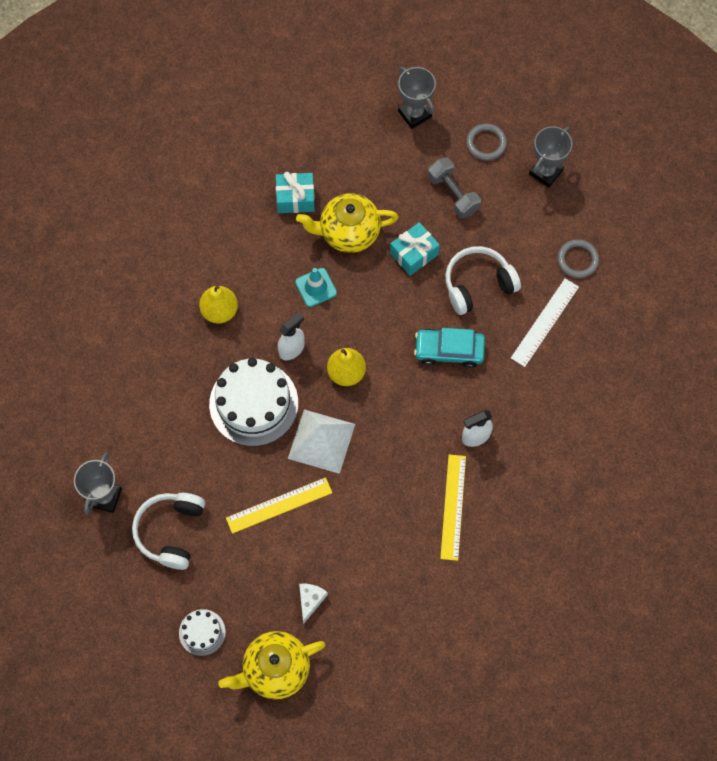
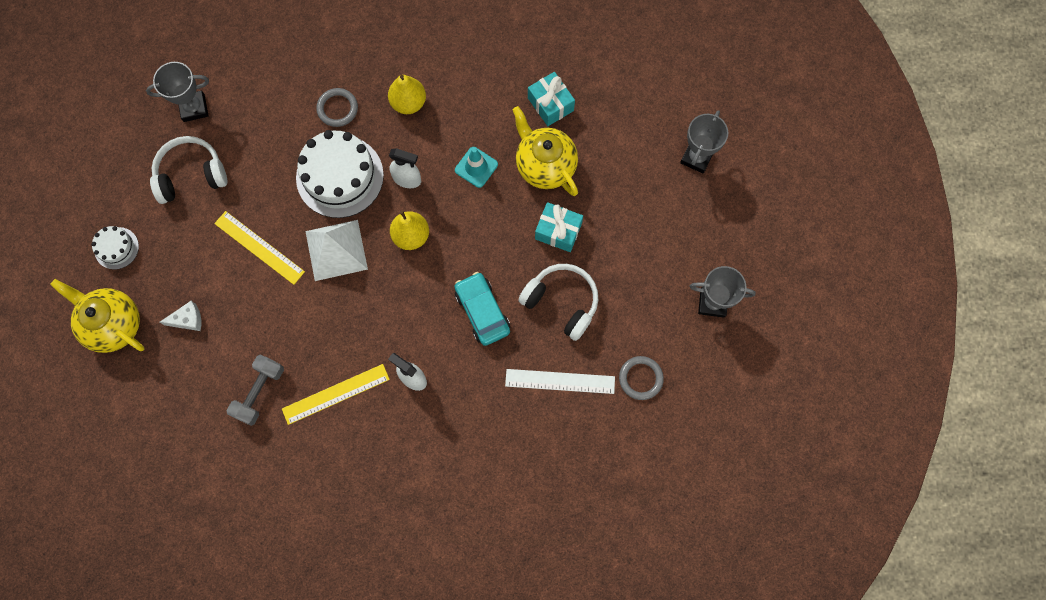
camera: 60 degrees right, 5 degrees up
(453, 194) = (638, 233): grey dumbbell -> grey dumbbell (259, 392)
(486, 143) = (707, 234): grey ring -> grey ring (337, 109)

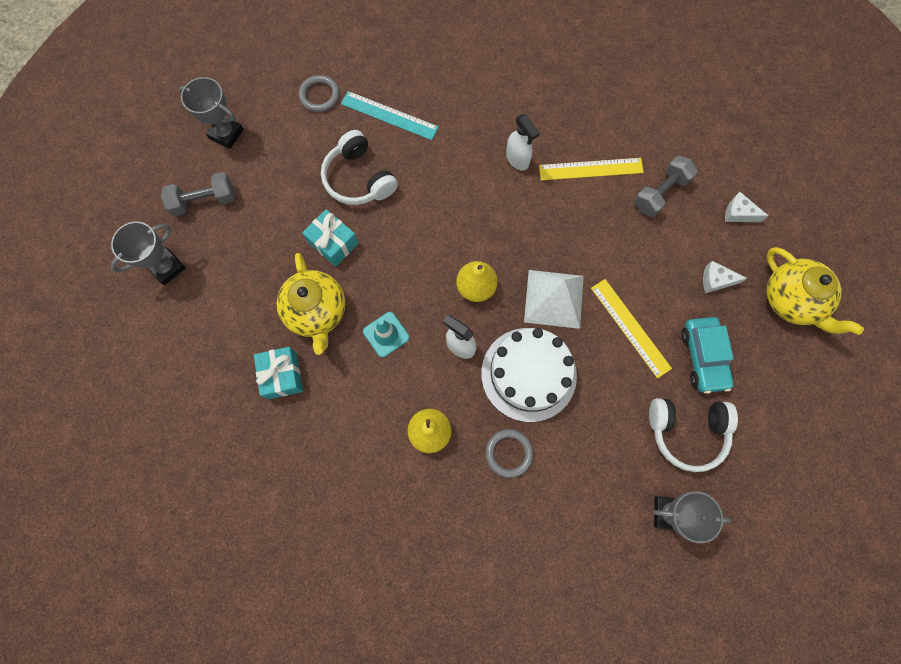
camera: 160 degrees left, 0 degrees up
(116, 248) = (778, 377): white cake -> none
(177, 397) = (738, 213): none -> white cheese
(482, 311) = (434, 195): turquoise car -> turquoise car (703, 357)
(560, 381) = (389, 115): white ruler -> turquoise ruler
(697, 229) = (204, 201): none -> grey dumbbell

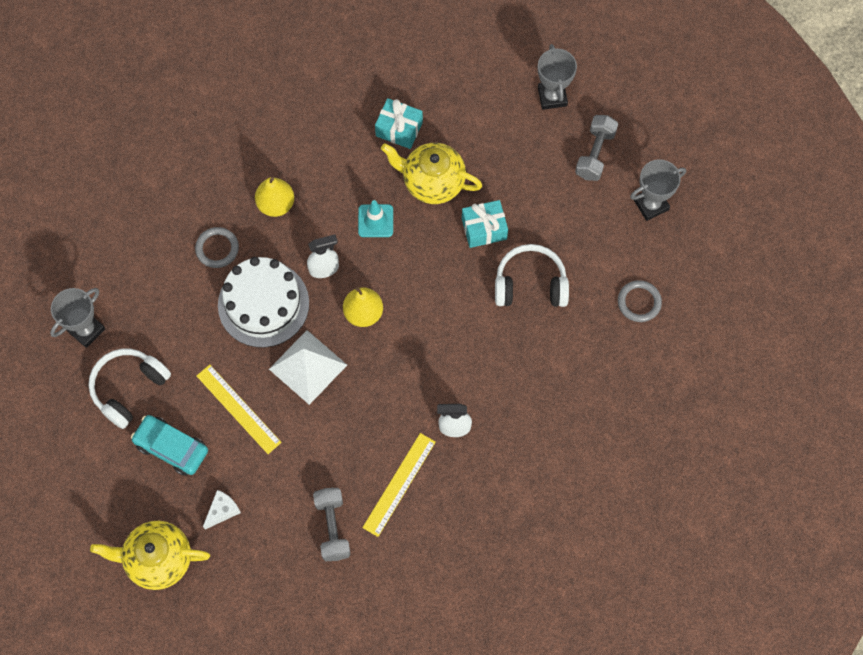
camera: 125 degrees right, 5 degrees down
(389, 115) = (576, 348): turquoise ruler -> none
(630, 328) = (238, 408): yellow ruler -> yellow ruler turned 45 degrees clockwise
(738, 213) = (263, 581): white cheese -> none

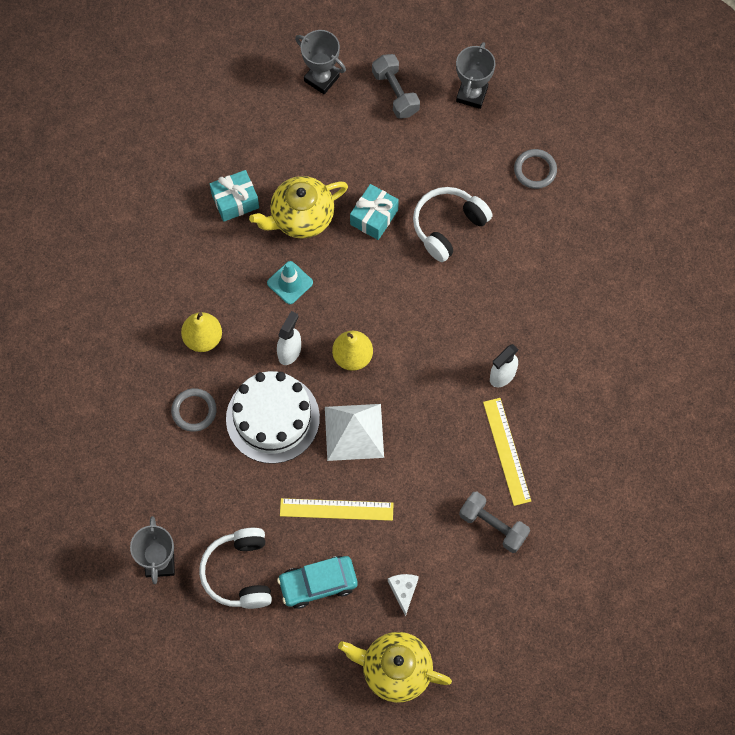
camera: 45 degrees left, 0 degrees up
(158, 559) = (395, 670): yellow teapot -> yellow teapot turned 60 degrees clockwise

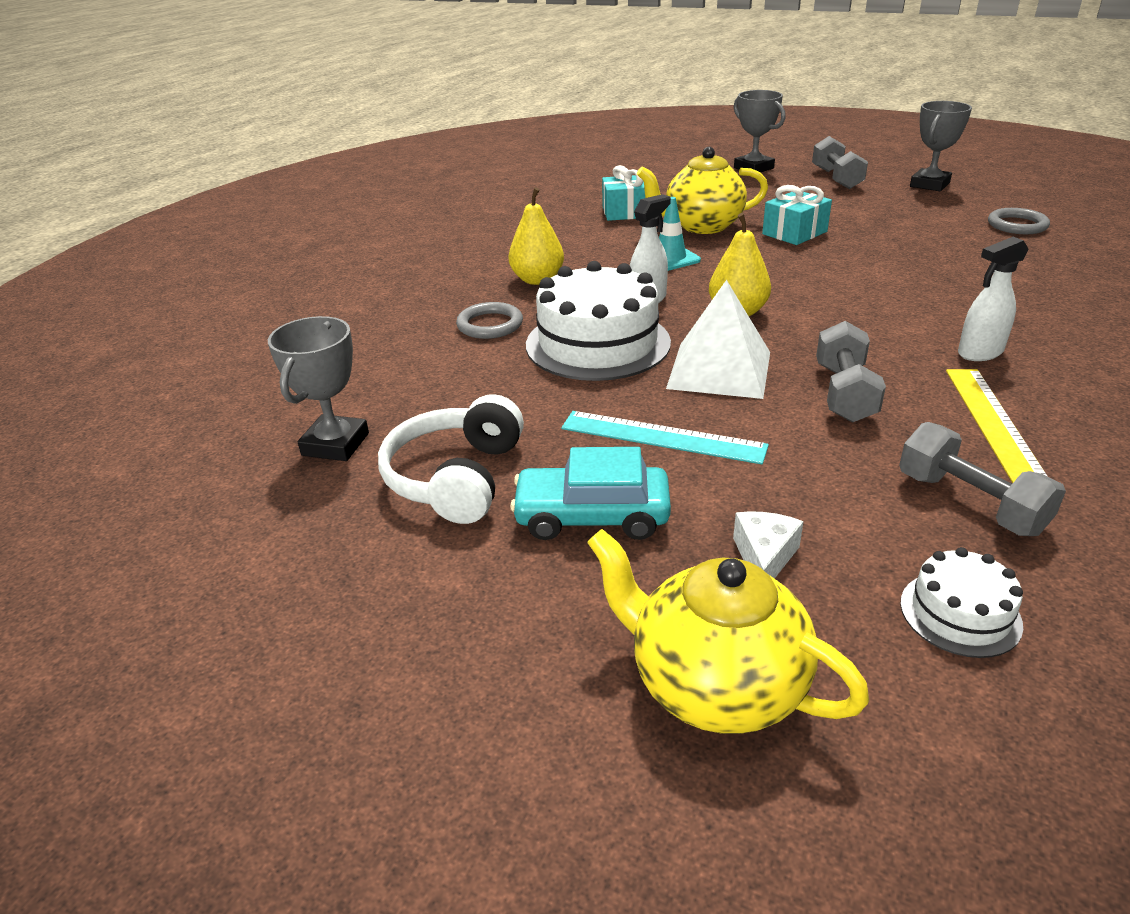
camera: 20 degrees right, 35 degrees down
(336, 509) = (662, 437): yellow ruler -> turquoise ruler
(428, 440) = (844, 393): none -> grey dumbbell
(448, 226) = (894, 245): white headphones -> none
(487, 603) = (960, 613): none -> white cake

